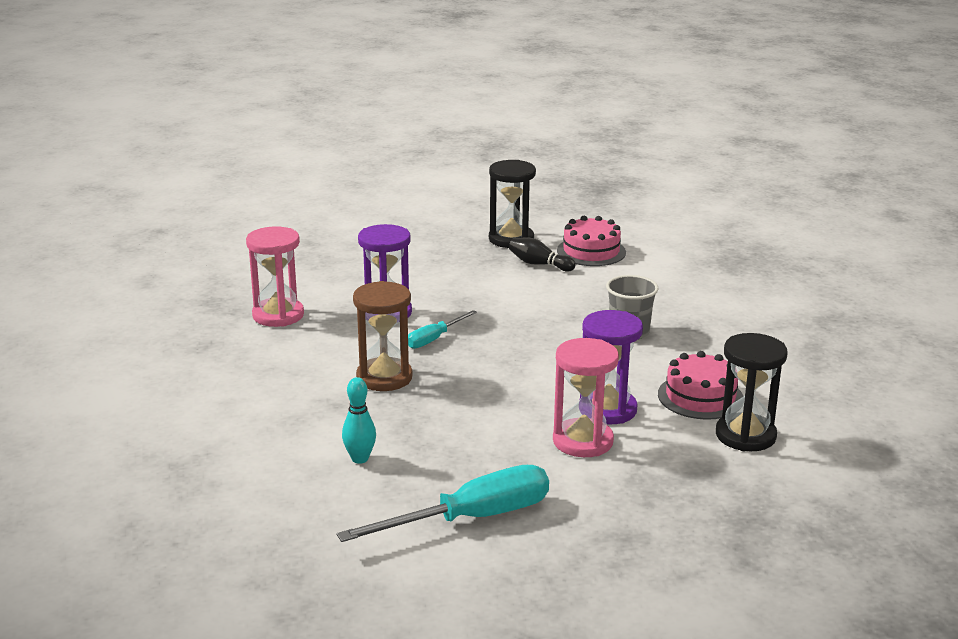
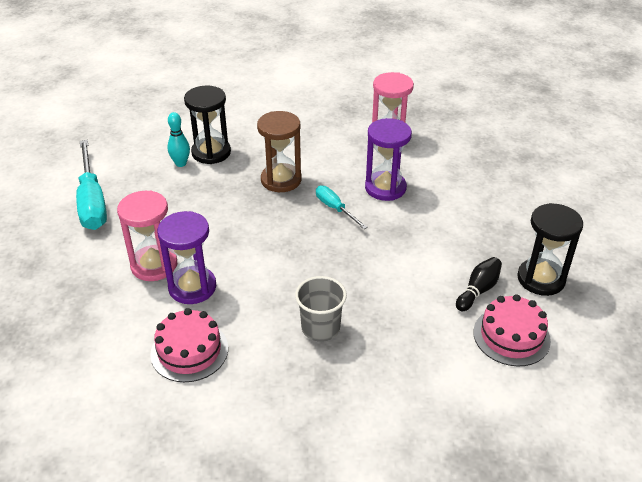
camera: 100 degrees right, 15 degrees up
(745, 435) = (117, 365): black hourglass -> black hourglass (211, 152)

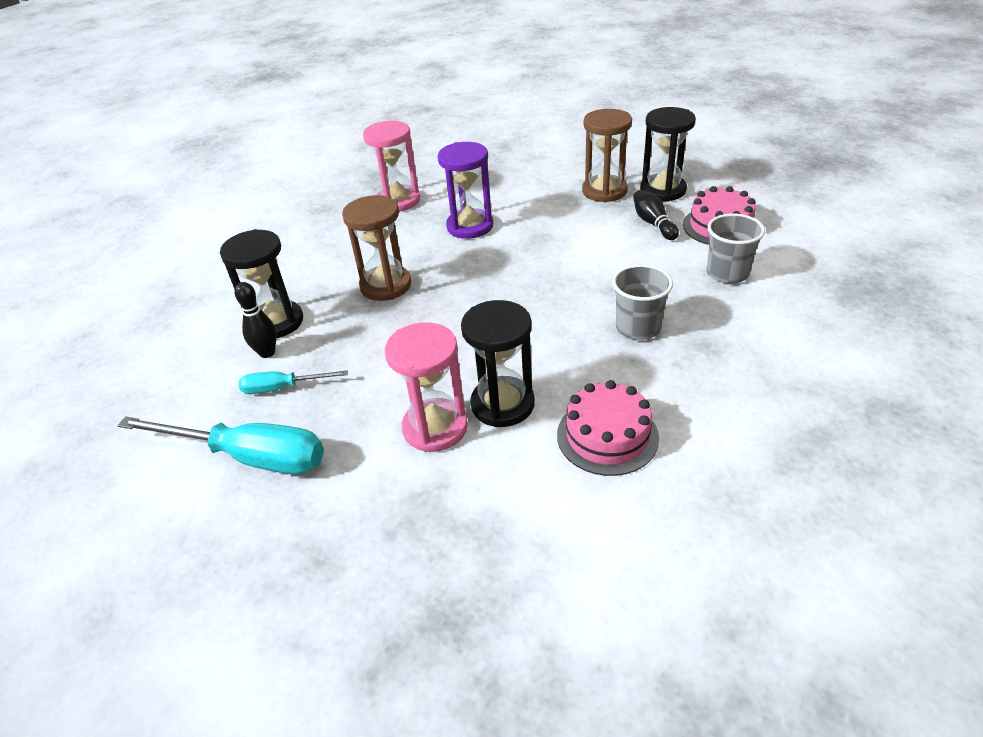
camera: 55 degrees left, 0 degrees up
(181, 163) = (267, 353): turquoise bowling pin -> black bowling pin
(192, 287) = (502, 404): purple hourglass -> black hourglass
(335, 208) = (469, 265): turquoise screwdriver -> turquoise screwdriver (283, 388)
(437, 362) = (727, 273): none -> grey cup
(505, 242) = (604, 191): none -> brown hourglass

